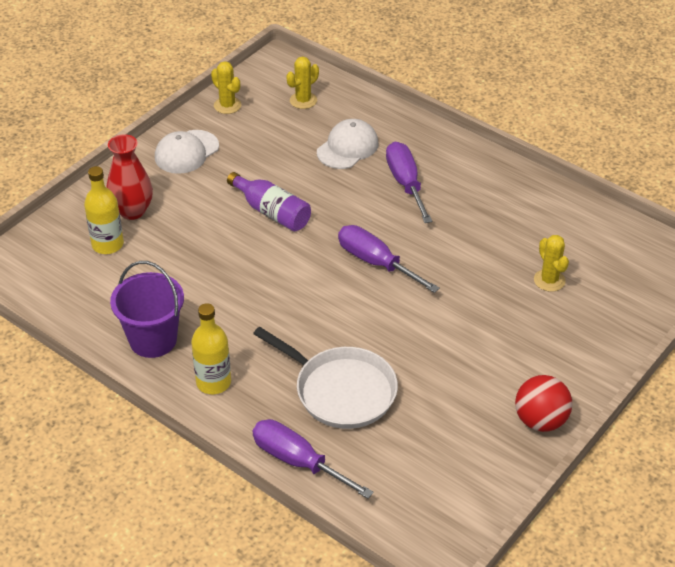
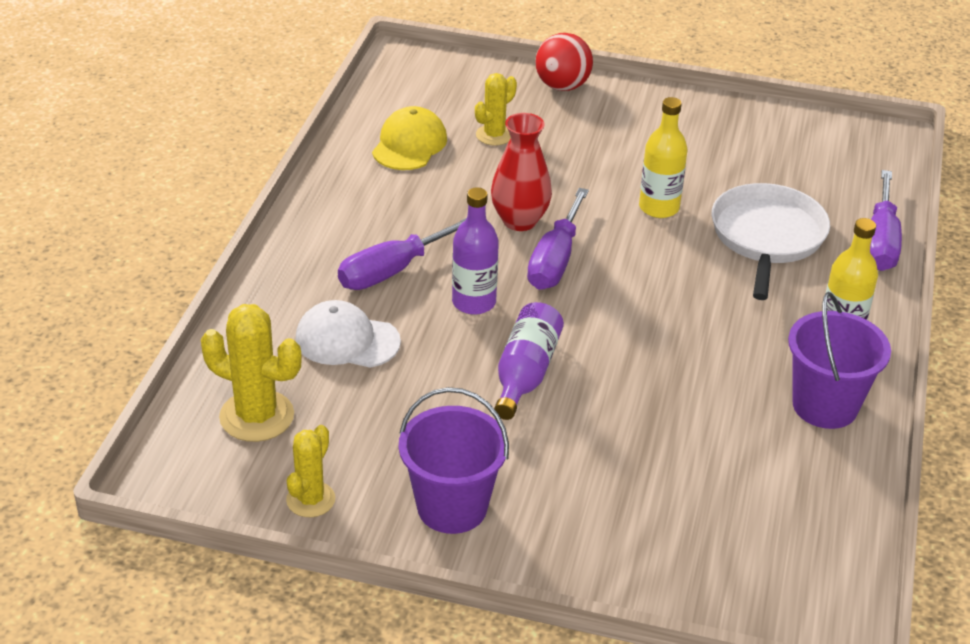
camera: 115 degrees left, 5 degrees down
(107, 244) = (703, 517): yellow bottle -> yellow bottle (659, 207)
(132, 211) = (619, 518): red vase -> red vase (519, 221)
(186, 152) = (452, 507): white cap -> purple bucket
(303, 100) = (257, 416): yellow cactus -> yellow cactus, size x1.60
(353, 210) = (474, 302): none -> purple bottle
(540, 420) = (693, 110): red ball -> red ball (562, 86)
(554, 231) = (409, 144): none -> yellow cap

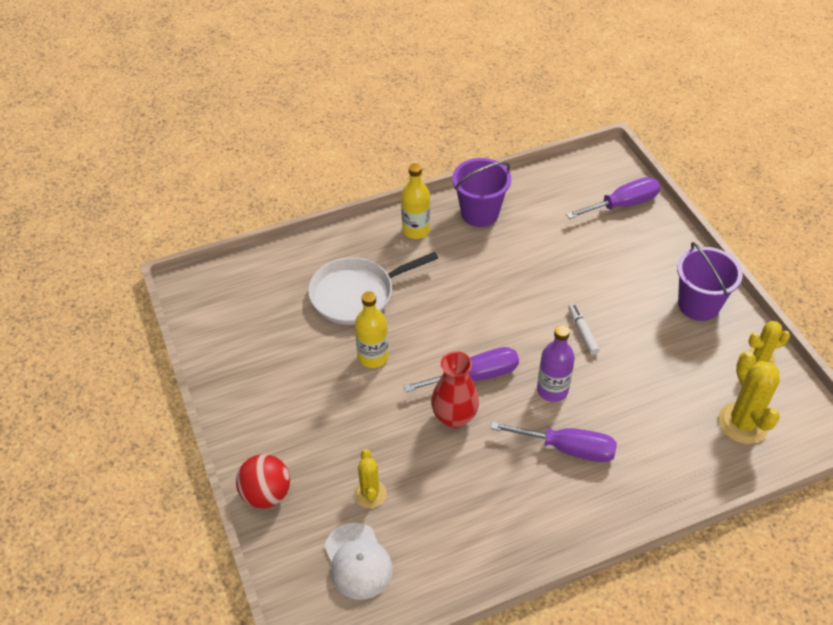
camera: 125 degrees left, 10 degrees up
(347, 340) = (646, 426): white cap -> white cap (358, 561)
(409, 144) = (429, 538): yellow cap -> none
(494, 135) = (370, 494): yellow cactus -> yellow cactus turned 75 degrees clockwise
(525, 373) = (582, 332): purple bottle -> white marker
(880, 241) = (314, 247): purple screwdriver -> purple screwdriver (622, 204)

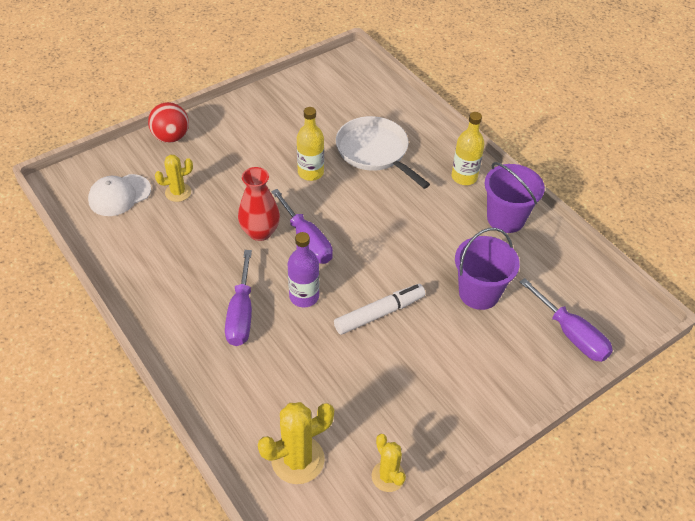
camera: 75 degrees right, 0 degrees up
(582, 332) = (379, 313): white marker -> white marker, size x1.61
(698, 305) = (448, 413): purple bucket -> purple bucket (479, 293)

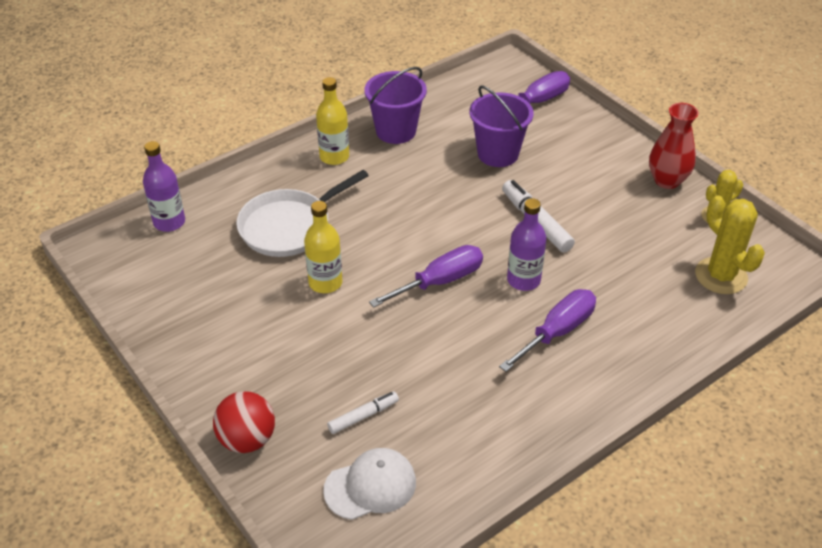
camera: 90 degrees left, 5 degrees down
(119, 195) = (370, 486): white cap -> white cap turned 75 degrees counterclockwise
(178, 192) = (363, 416): yellow cactus -> white marker
(241, 314) = (557, 332): purple screwdriver -> purple screwdriver turned 45 degrees counterclockwise
(260, 232) = (430, 324): red vase -> red vase (667, 180)
(380, 89) = (169, 222): none -> purple bottle

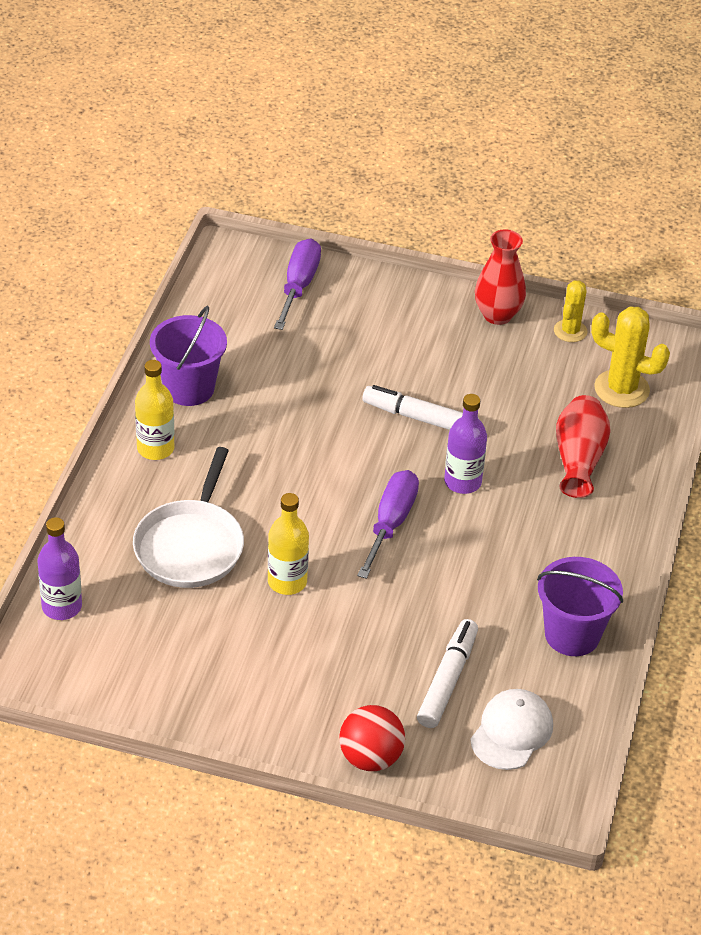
camera: 40 degrees left, 0 degrees up
(363, 416) = (447, 680): white marker -> white marker, size x1.61
(498, 154) = (316, 363): purple bucket -> purple bucket (572, 635)
(557, 332) = (535, 514): purple screwdriver -> none
(633, 309) = (578, 459): none -> red vase

